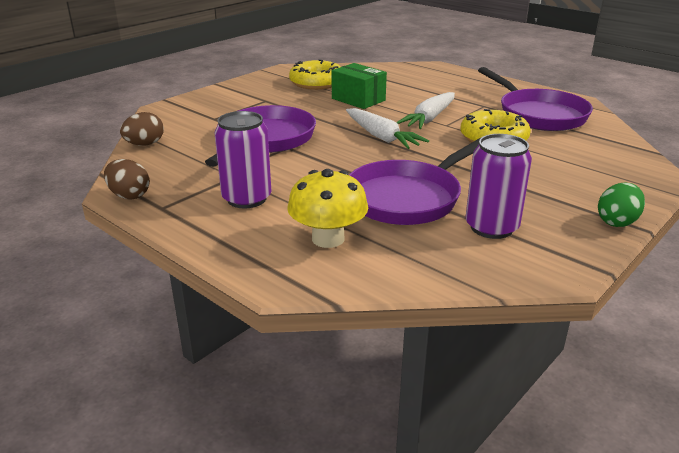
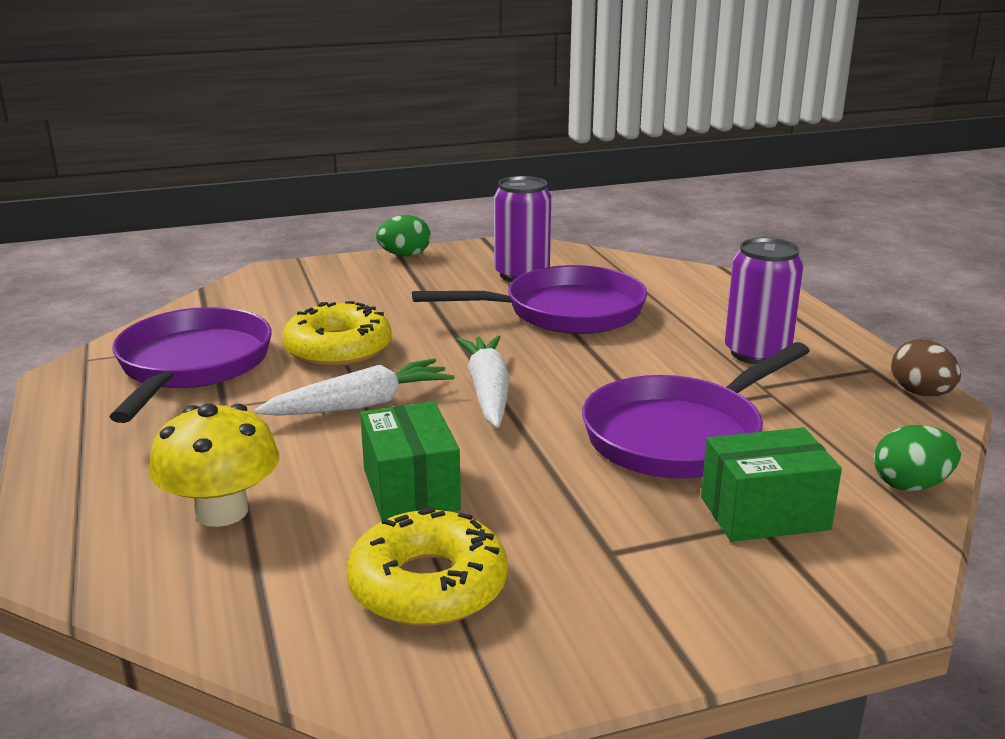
camera: 150 degrees left, 5 degrees down
(145, 144) = (911, 485): brown egg -> green egg
(212, 121) = (764, 513): none -> green box
(328, 238) = (689, 300): yellow mushroom -> yellow mushroom (222, 511)

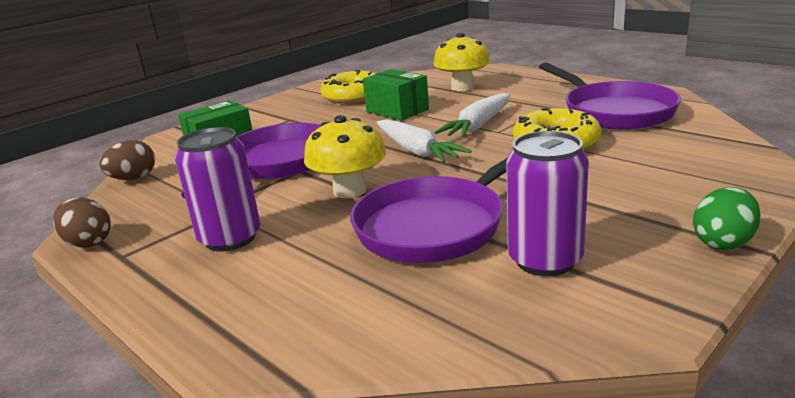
camera: 155 degrees right, 0 degrees up
(611, 365) = (350, 190): none -> yellow mushroom
(911, 485) = (133, 178): green egg -> brown egg

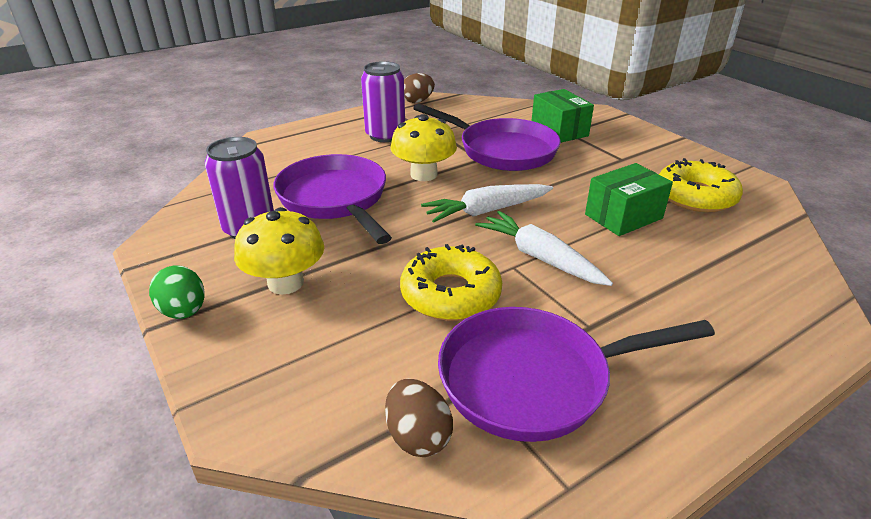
camera: 100 degrees right, 10 degrees up
(133, 178) = (510, 105): brown egg -> brown egg (418, 436)
(462, 87) = (712, 277): yellow mushroom -> yellow mushroom (285, 283)

